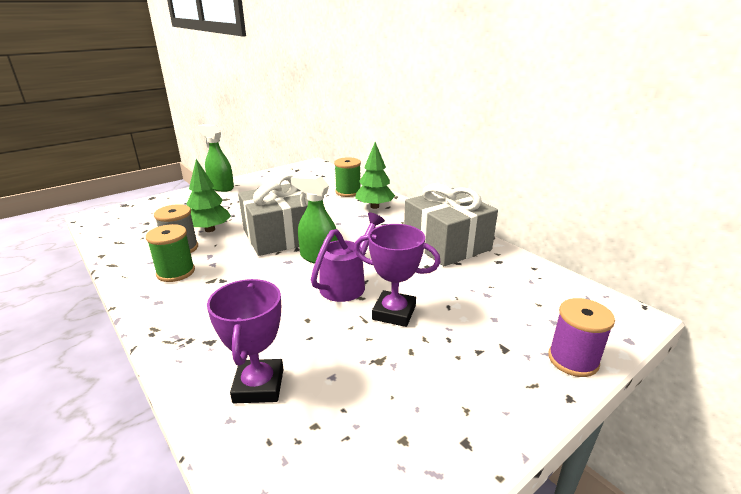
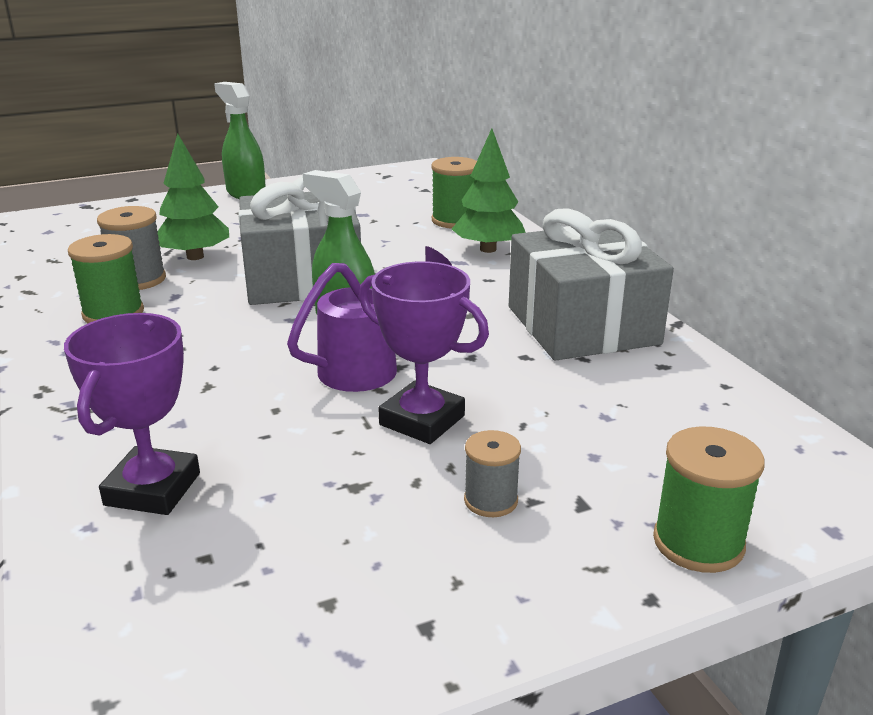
camera: 15 degrees right, 0 degrees up
(457, 355) = (491, 500): none -> grey spool
(573, 360) = (698, 543): purple spool -> green spool

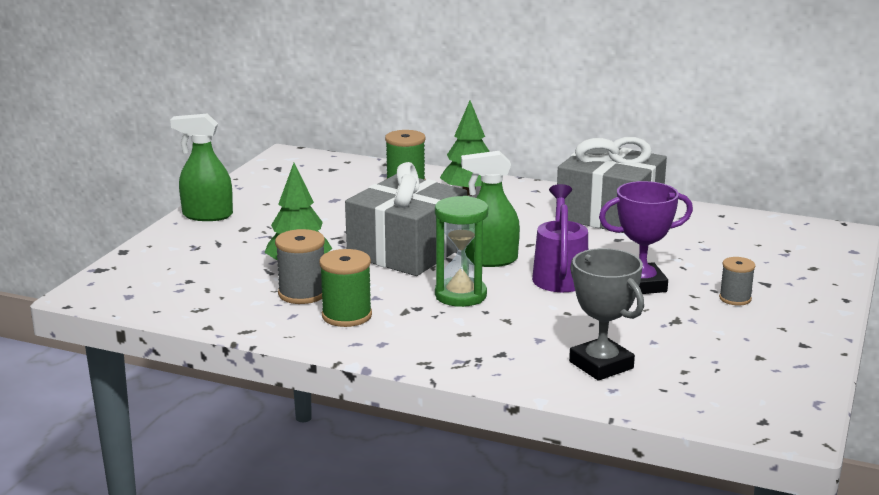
camera: 45 degrees left, 5 degrees down
(152, 489) = (601, 365): purple trophy -> grey trophy
(235, 340) = (460, 295): none -> green hourglass
(698, 543) = (825, 276): green spool -> none

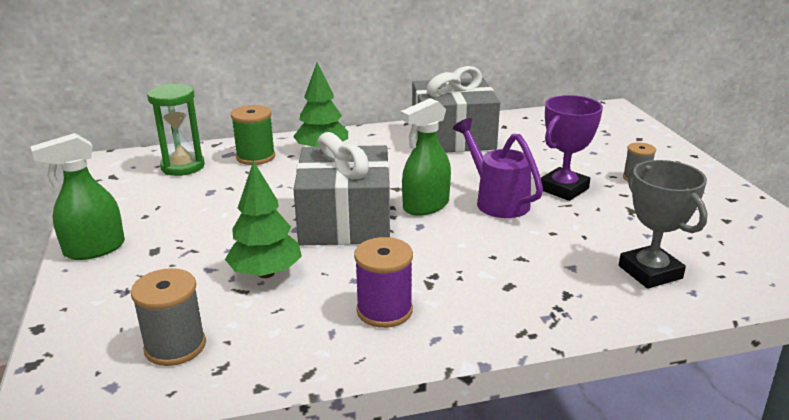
camera: 35 degrees left, 5 degrees up
(302, 293) = (309, 303): grey spool -> grey spool (175, 346)
(346, 315) = (384, 310): green spool -> purple spool
(460, 295) = (451, 248): green hourglass -> green hourglass (183, 166)
(601, 365) = (650, 272): grey trophy -> grey trophy turned 45 degrees clockwise

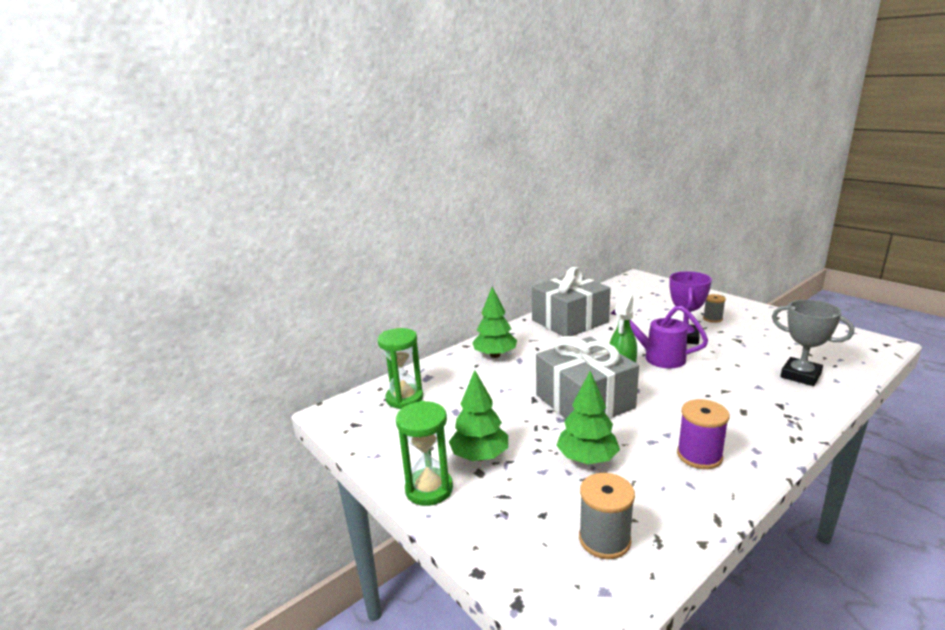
camera: 25 degrees left, 5 degrees down
(94, 249) = (429, 489): green spray bottle -> green hourglass
(174, 237) = (480, 456): none -> green tree
(255, 157) = (452, 374): green spool -> none

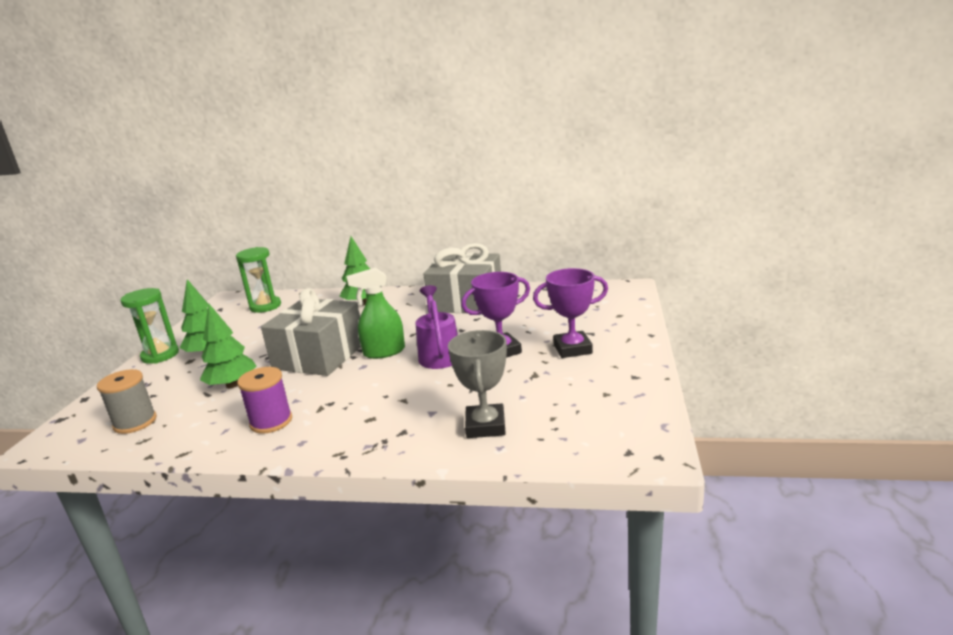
camera: 50 degrees right, 0 degrees up
(712, 318) = (572, 349): grey spool -> purple trophy

